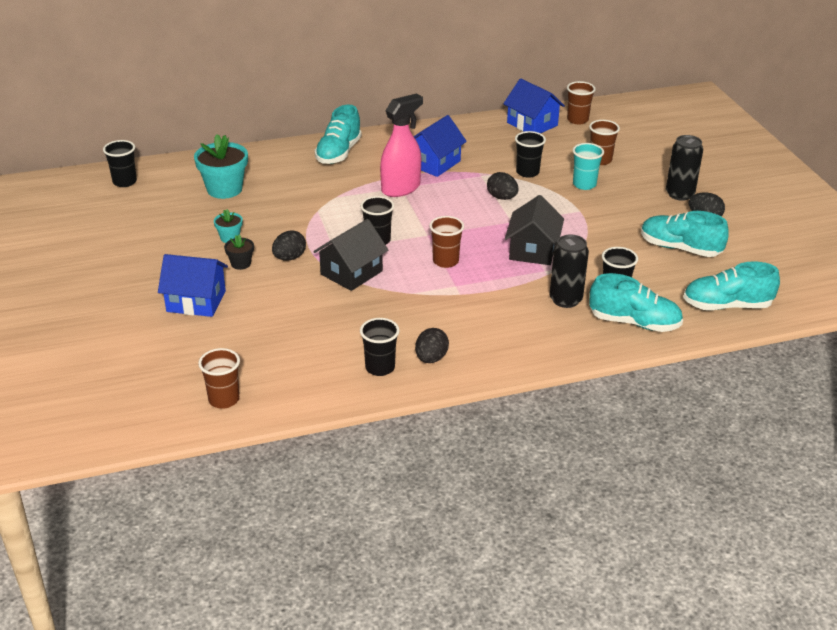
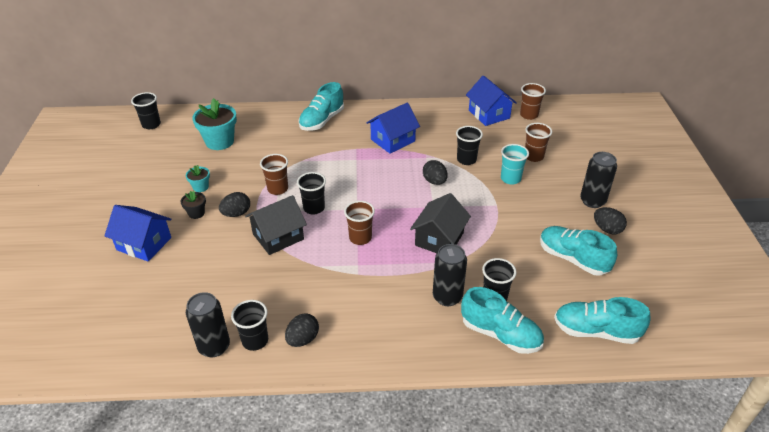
camera: 15 degrees right, 5 degrees up
(224, 399) = (113, 349): brown cup -> brown cup (277, 189)
(337, 379) = (214, 346): none -> black can
(401, 188) = (355, 160): pink spray bottle -> none

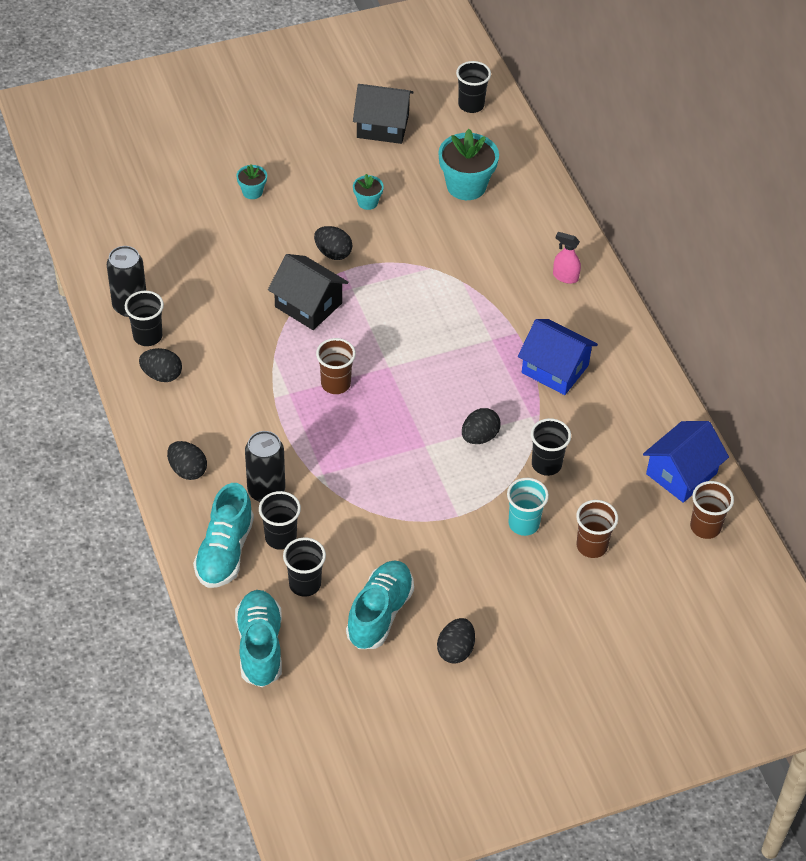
camera: 70 degrees right, 10 degrees up
(144, 244) = (252, 192): blue house -> turquoise flower pot
(196, 213) = (319, 216): black flower pot -> none
(277, 189) = (394, 276): brown cup -> none
(314, 208) = (372, 323): black cup -> black cup (305, 584)
(322, 121) = (565, 277): turquoise shoe -> pink spray bottle
(411, 342) = (187, 470): none -> black egg
(439, 239) = (364, 464): black house -> black house (382, 126)
(592, 201) = (512, 629): black can -> none

